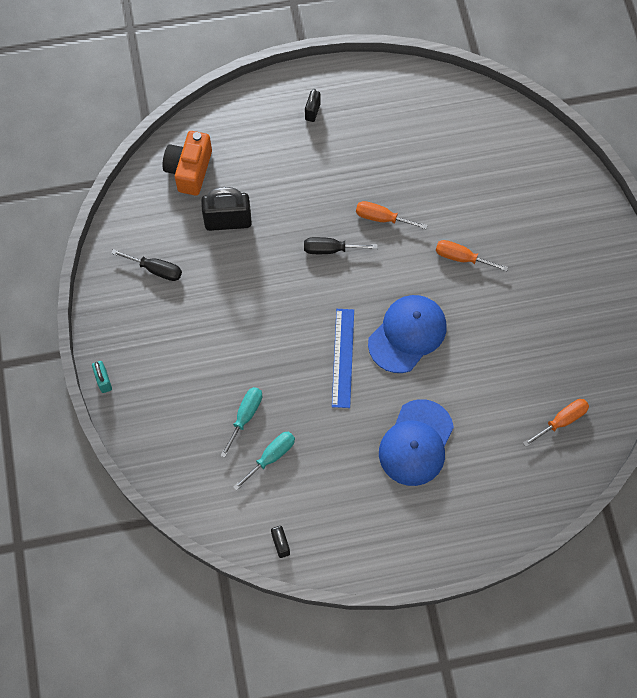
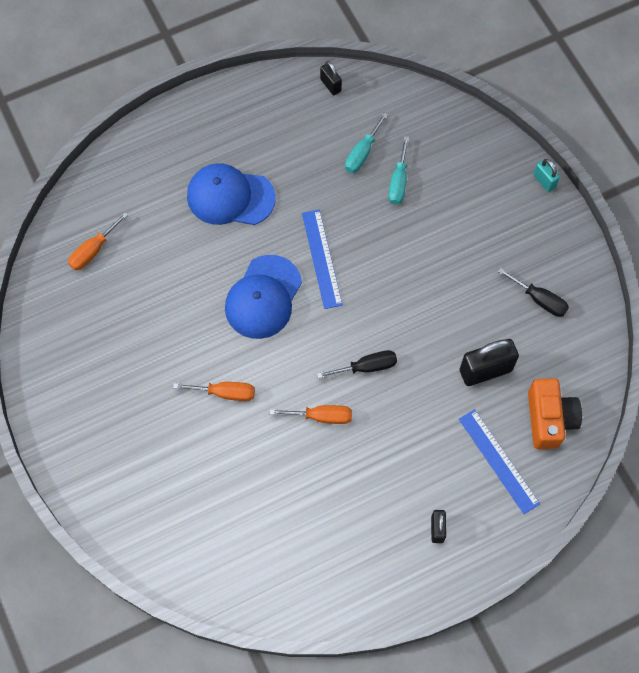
camera: 165 degrees right, 0 degrees up
(156, 269) = (539, 300): black screwdriver -> black screwdriver turned 150 degrees counterclockwise
(244, 149) = (498, 461): none -> blue ruler
(416, 443) = (230, 197): blue cap -> blue cap turned 90 degrees counterclockwise

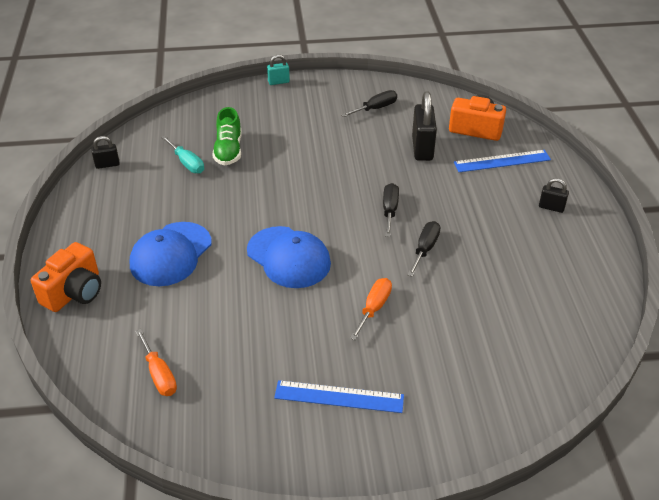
camera: 70 degrees left, 25 degrees down
(158, 144) = (74, 292): none -> orange camera
(321, 258) = (272, 211): blue ruler -> blue ruler (339, 397)
(321, 416) = (425, 249): orange screwdriver -> black screwdriver
(398, 182) = (228, 150): turquoise screwdriver -> green shoe

